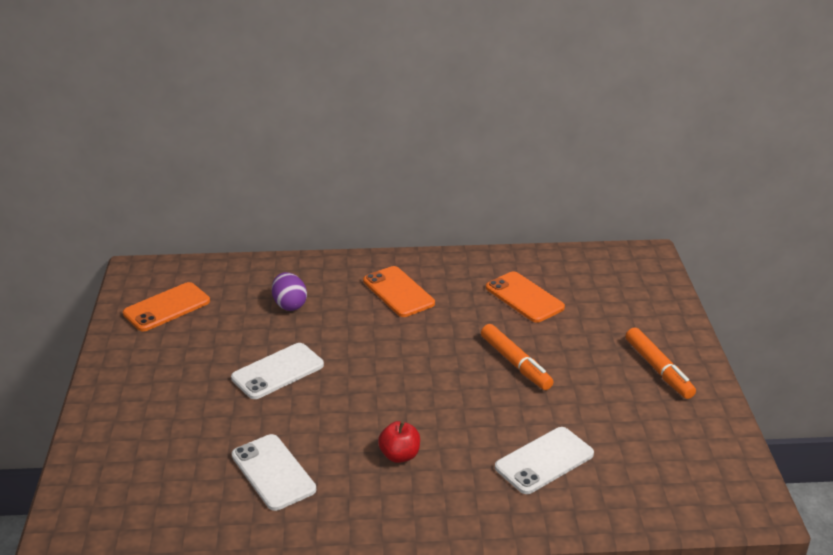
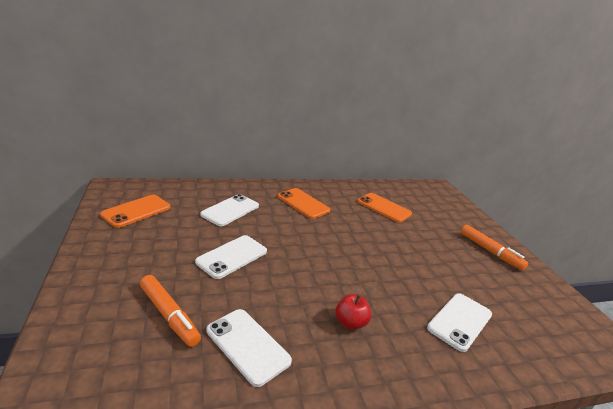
camera: 15 degrees left, 5 degrees down
(289, 305) = (230, 210): purple egg -> white phone
(515, 363) = (400, 248): orange marker -> orange marker (169, 314)

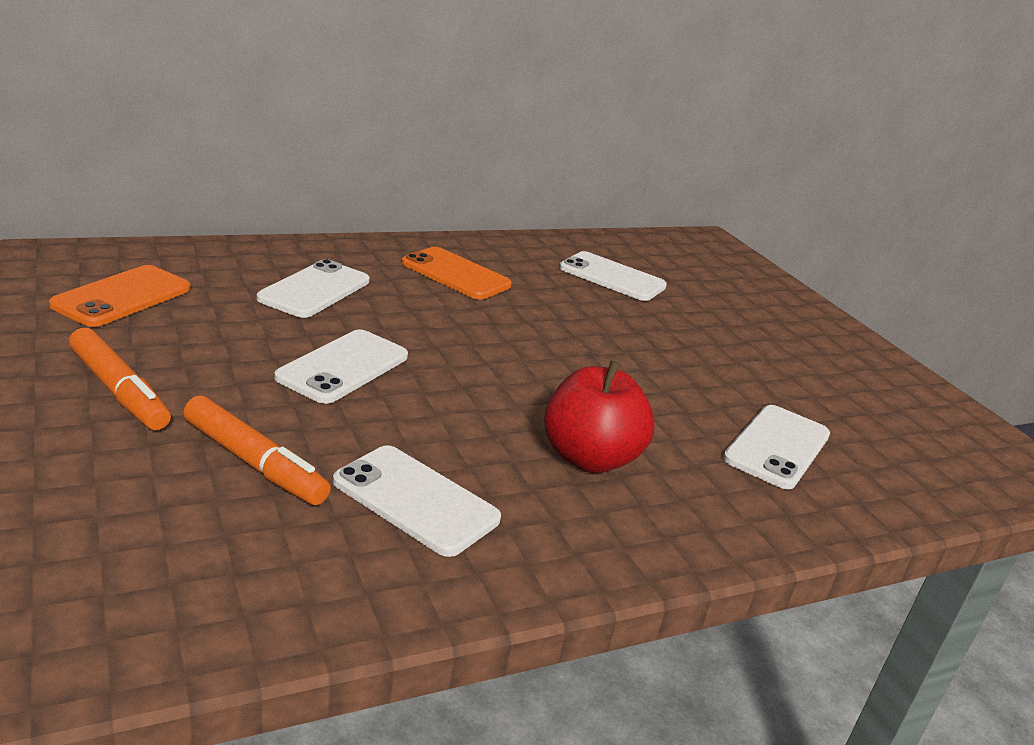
camera: 10 degrees left, 0 degrees up
(350, 323) = (589, 458): red apple -> red apple, size x1.67
(384, 208) = (612, 277): orange phone -> white phone
(490, 251) = (815, 341): orange marker -> orange marker (119, 390)

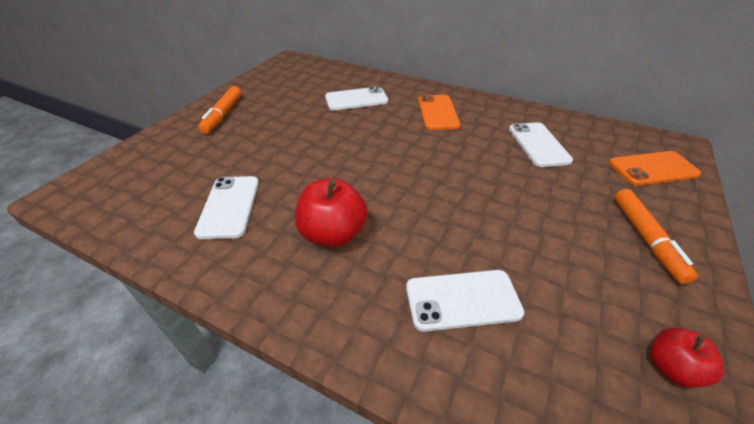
camera: 55 degrees right, 15 degrees up
(122, 297) = (283, 80): orange phone -> orange phone (652, 169)
(253, 462) = (210, 160): orange marker -> orange marker (645, 238)
(343, 367) = (307, 136): white phone -> none
(927, 414) = (670, 368): none -> red apple

